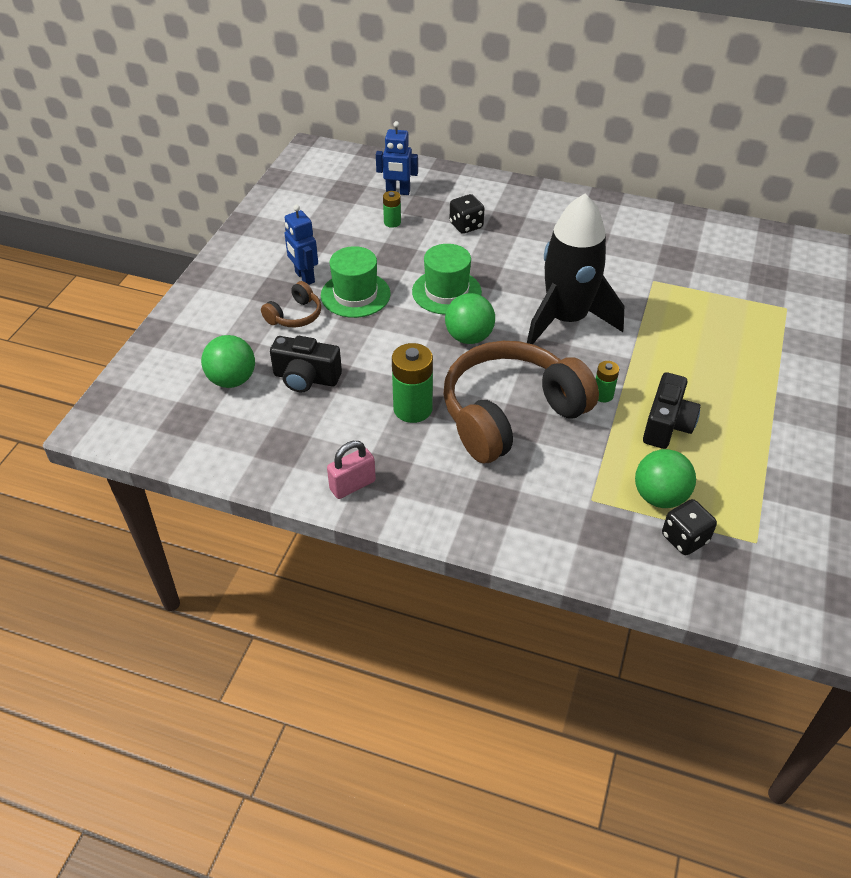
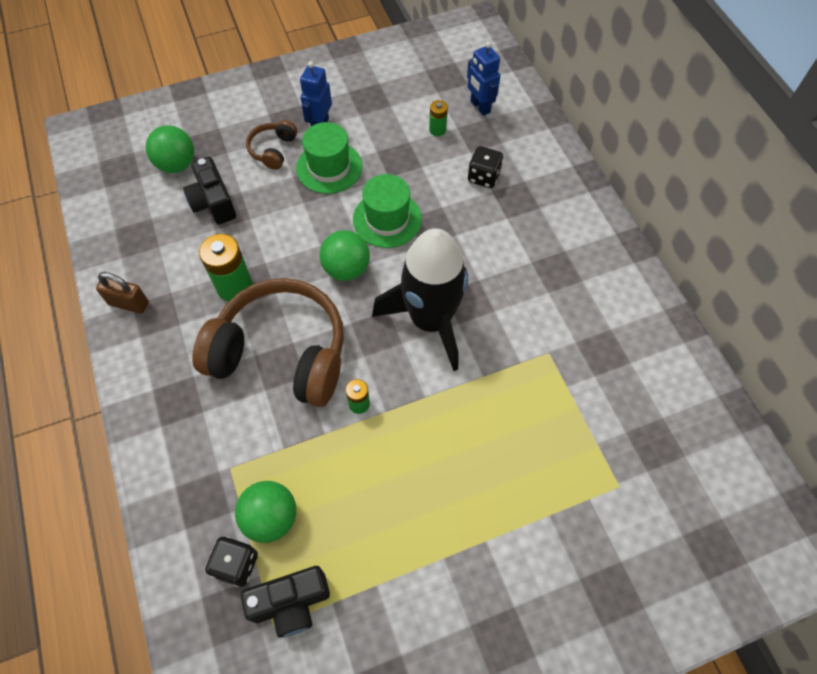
camera: 50 degrees right, 15 degrees up
(295, 315) = (273, 150): brown headphones -> brown headphones turned 105 degrees clockwise
(352, 485) = (129, 303): pink padlock -> brown padlock
(667, 425) = (362, 474): black camera -> black camera (291, 603)

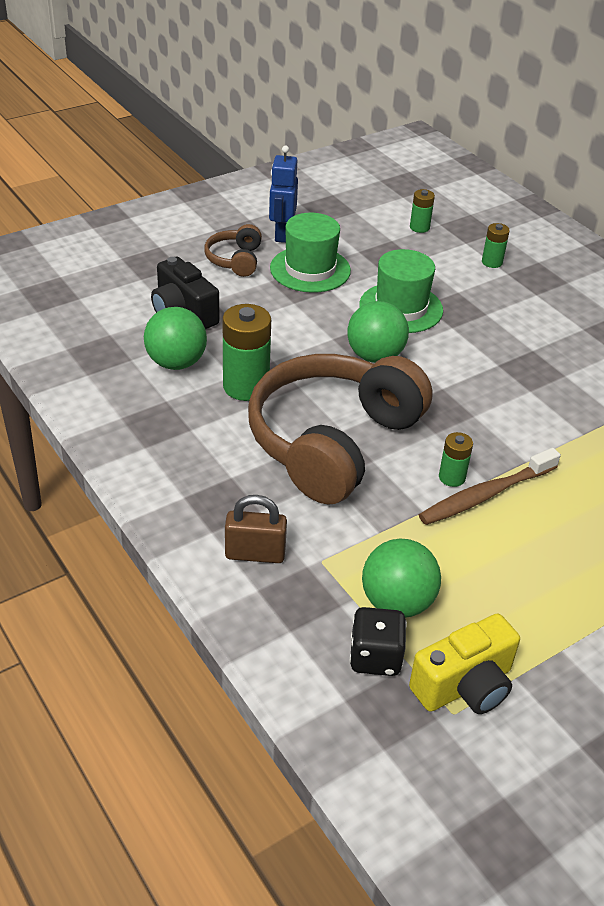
camera: 15 degrees left, 20 degrees down
(129, 303) = (116, 417): brown padlock -> brown padlock (255, 554)
(177, 164) = (122, 283): green ball -> green ball (176, 363)
(281, 353) = (333, 442): brown headphones -> brown headphones turned 60 degrees counterclockwise
(291, 603) = (465, 686): black camera -> yellow camera
(379, 426) = (486, 495): none -> brown toothbrush
(430, 320) = (497, 391): black rocket -> none
(480, 107) = (457, 205): blue robot -> none
(483, 177) = (492, 262): black dice -> green battery

